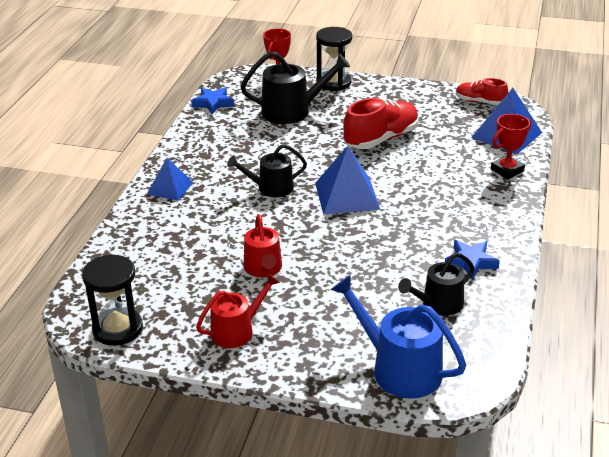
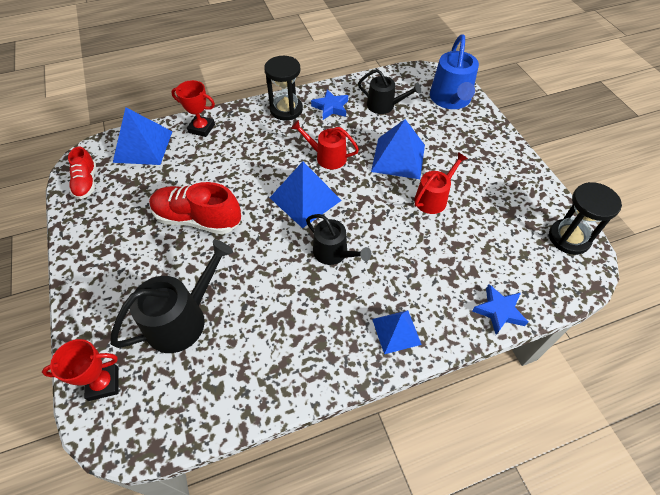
camera: 125 degrees left, 20 degrees up
(213, 103) = (206, 416): blue star -> blue star (499, 311)
(236, 331) = (500, 177): red watering can -> red watering can (327, 157)
(292, 111) = (182, 319): black watering can -> black watering can turned 90 degrees clockwise
(333, 83) = (92, 317): black hourglass -> black hourglass (286, 109)
(341, 273) = (398, 158): none -> blue pyramid

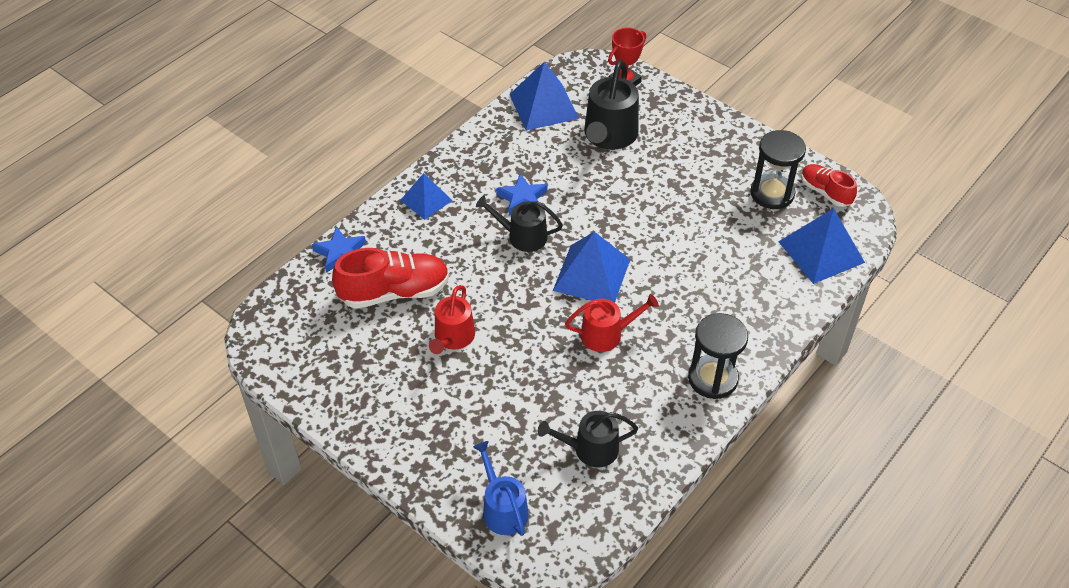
camera: 150 degrees right, 5 degrees down
(198, 219) = (678, 209): red shoe -> red shoe (394, 292)
(201, 128) = (785, 302): red trophy -> none
(330, 107) = (659, 410): blue star -> blue star (522, 199)
(398, 158) = (522, 372): blue pyramid -> blue pyramid (544, 106)
(451, 99) = (502, 509): blue watering can -> blue watering can, size x0.65
(569, 238) = (284, 357): black hourglass -> black hourglass (772, 193)

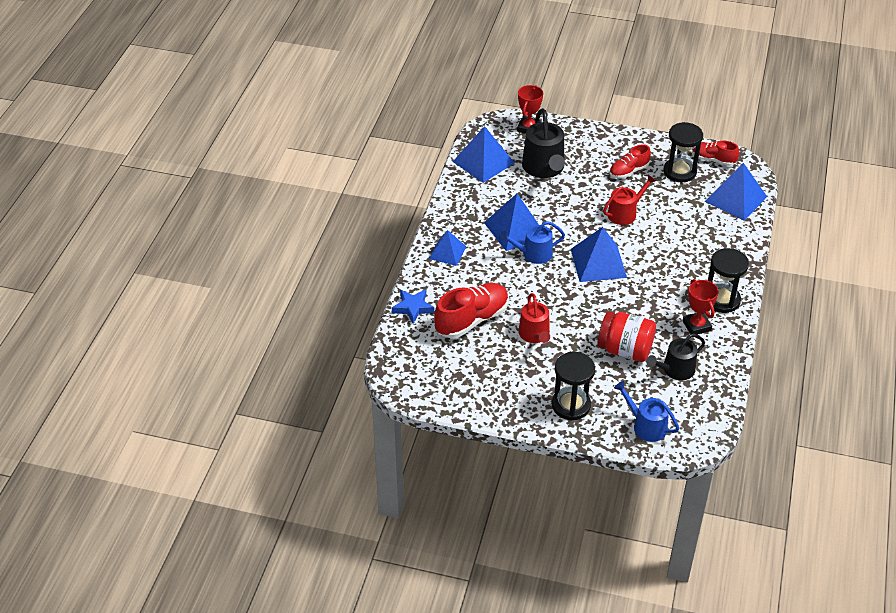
camera: 25 degrees left, 5 degrees down
(431, 444) = (571, 405): none -> black hourglass
(522, 199) = (515, 229): blue star -> blue pyramid
(522, 236) = (533, 254): black watering can -> blue watering can
(546, 398) = (625, 350): none -> red jar
(606, 334) = (635, 297): red watering can -> red watering can (625, 213)
(657, 401) = (696, 326): none -> red trophy
(708, 172) = (628, 171): none -> red shoe

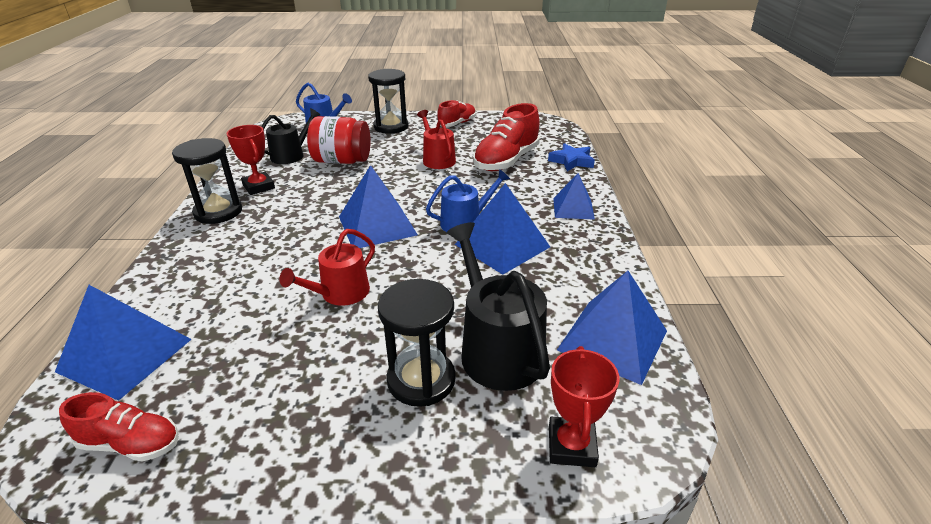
camera: 165 degrees right, 10 degrees down
(628, 171) = (331, 374): red shoe -> red shoe (457, 124)
(679, 172) = (221, 395): black hourglass -> black hourglass (421, 380)

